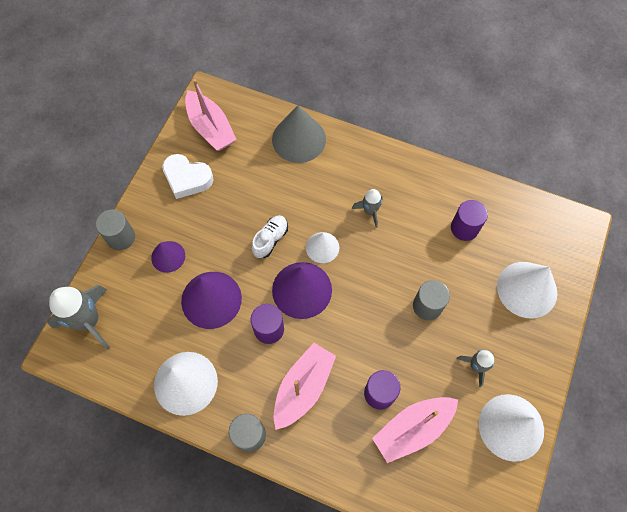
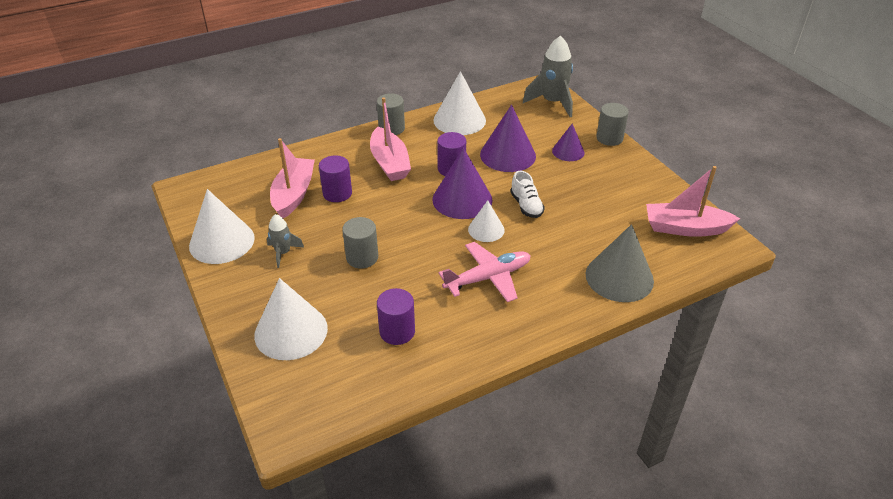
camera: 130 degrees right, 25 degrees down
(187, 178) = (636, 190): white heart -> none
(370, 211) = (488, 278): grey rocket -> pink plane

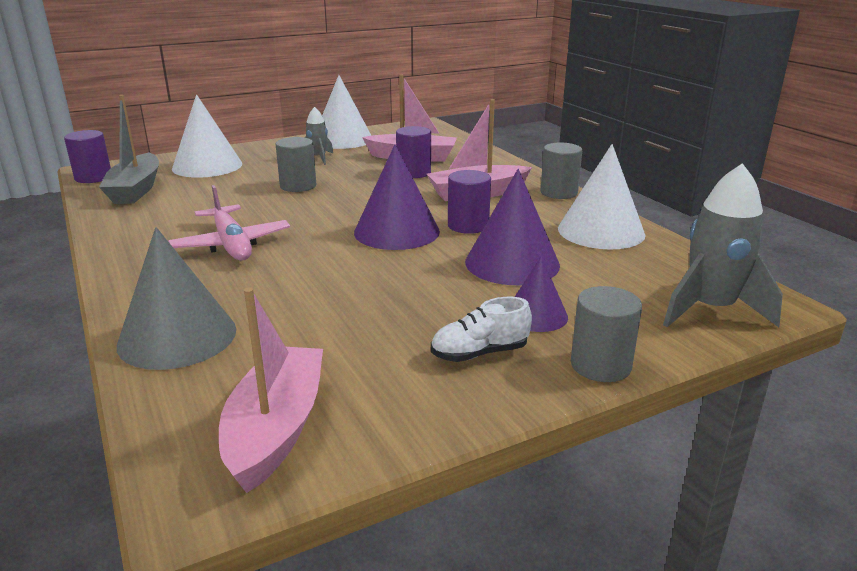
camera: 90 degrees right, 15 degrees down
(359, 371) = (136, 190): none -> grey boat
(397, 331) = (175, 202): purple cylinder -> purple cylinder (93, 177)
(486, 229) = (327, 245): white cone -> none
(526, 206) = (376, 272): white shoe -> white shoe (479, 353)

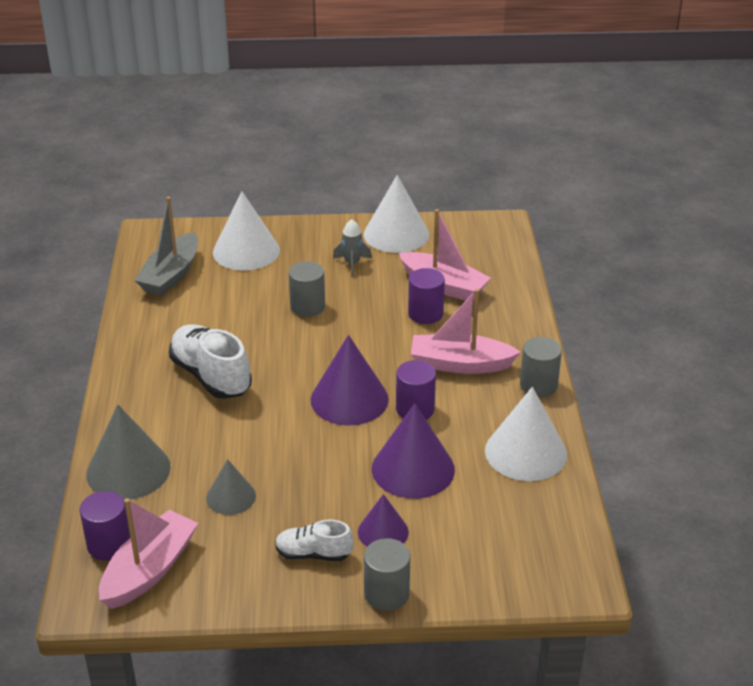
camera: 25 degrees right, 10 degrees up
(93, 177) = (144, 245): purple cylinder -> purple cylinder (109, 545)
(231, 244) = (211, 376): pink plane -> white shoe
(332, 329) = (231, 497): none -> grey cone
(710, 309) = (522, 572): grey rocket -> none

